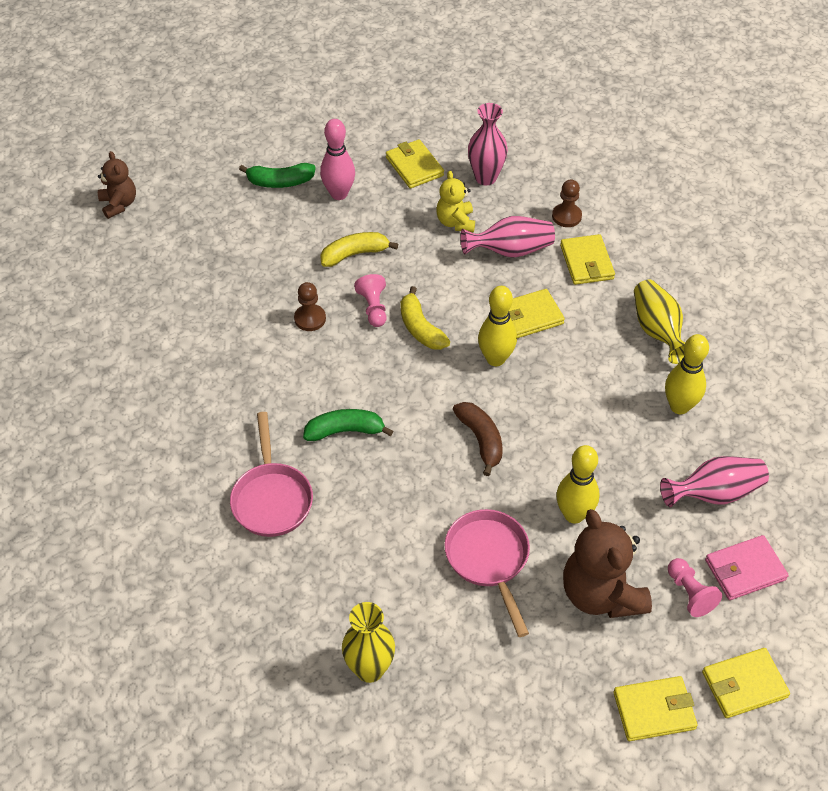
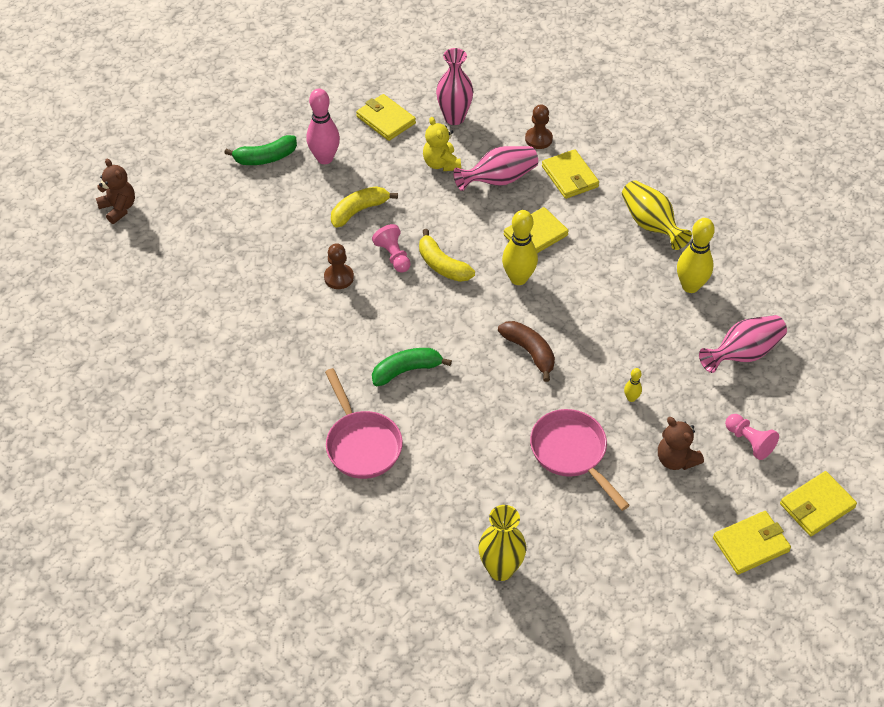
camera: 15 degrees left, 0 degrees up
(574, 514) = (631, 398): yellow bowling pin -> yellow bowling pin, size x0.47
(601, 594) = (676, 459): brown teddy bear -> brown teddy bear, size x0.58
(745, 570) = (788, 411): pink wallet -> none

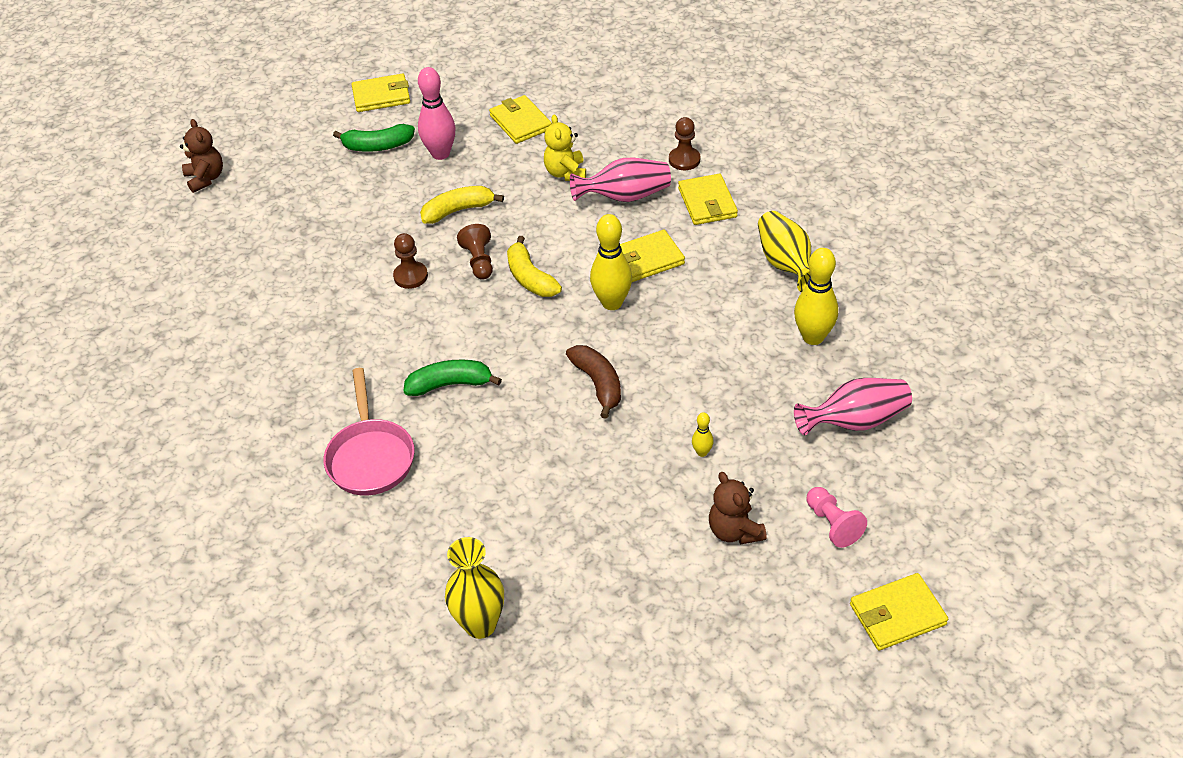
camera: 15 degrees right, 5 degrees down
(393, 256) = (479, 261): pink pawn -> brown pawn
(454, 118) = (597, 128): pink vase -> none
(571, 453) = (610, 504): pink pan -> none
(751, 544) = (798, 648): yellow wallet -> yellow wallet (381, 96)

